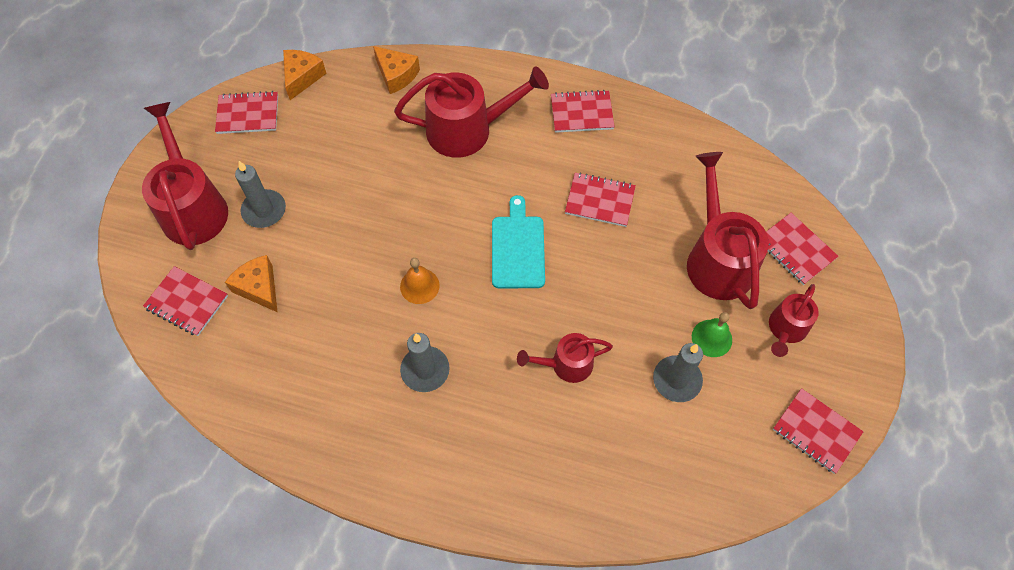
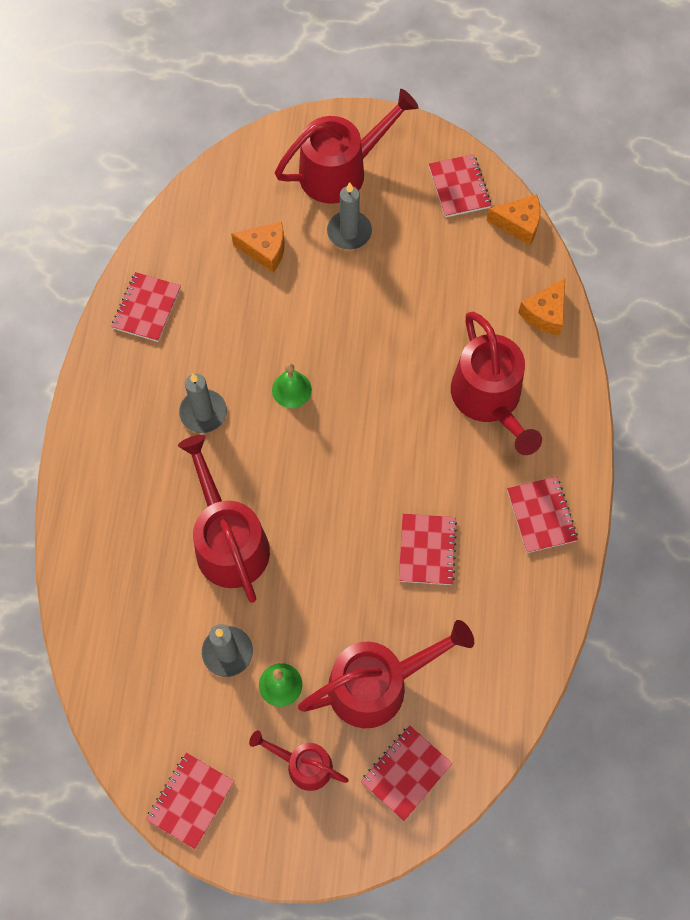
camera: 80 degrees right, 5 degrees up
(187, 302) = (240, 196): red notebook -> red notebook (147, 308)
(259, 288) = (265, 250): orange cheese -> orange cheese turned 60 degrees clockwise
(419, 286) = (291, 389): orange bell -> green bell
(518, 248) = (351, 475): turquoise cutting board -> none
(566, 364) = (228, 541): red watering can -> red watering can, size x1.77

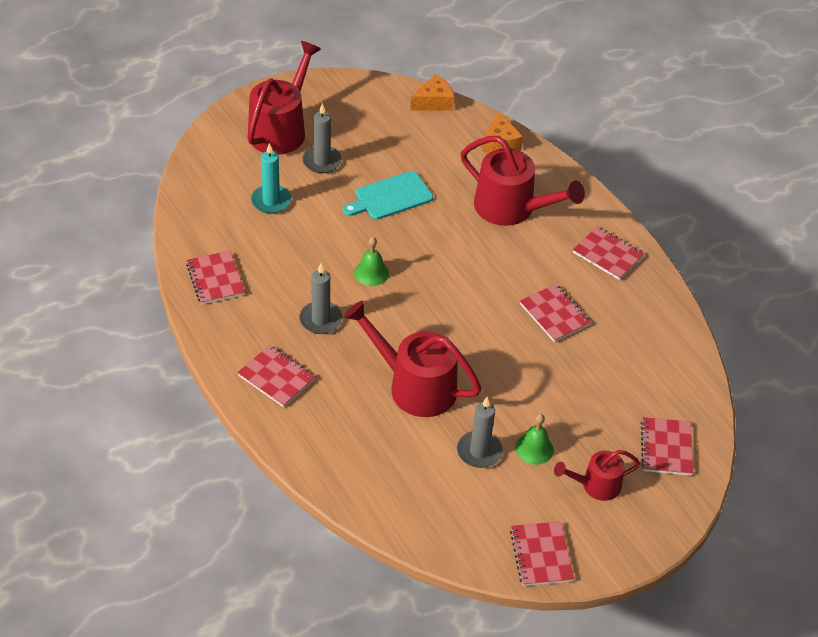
camera: 40 degrees left, 20 degrees down
(265, 250) = (271, 201): orange cheese -> turquoise candle
(377, 684) = (598, 409): red watering can -> none
(381, 313) = (390, 197): none -> turquoise cutting board
(459, 187) = (373, 100): red notebook -> red notebook (276, 377)

